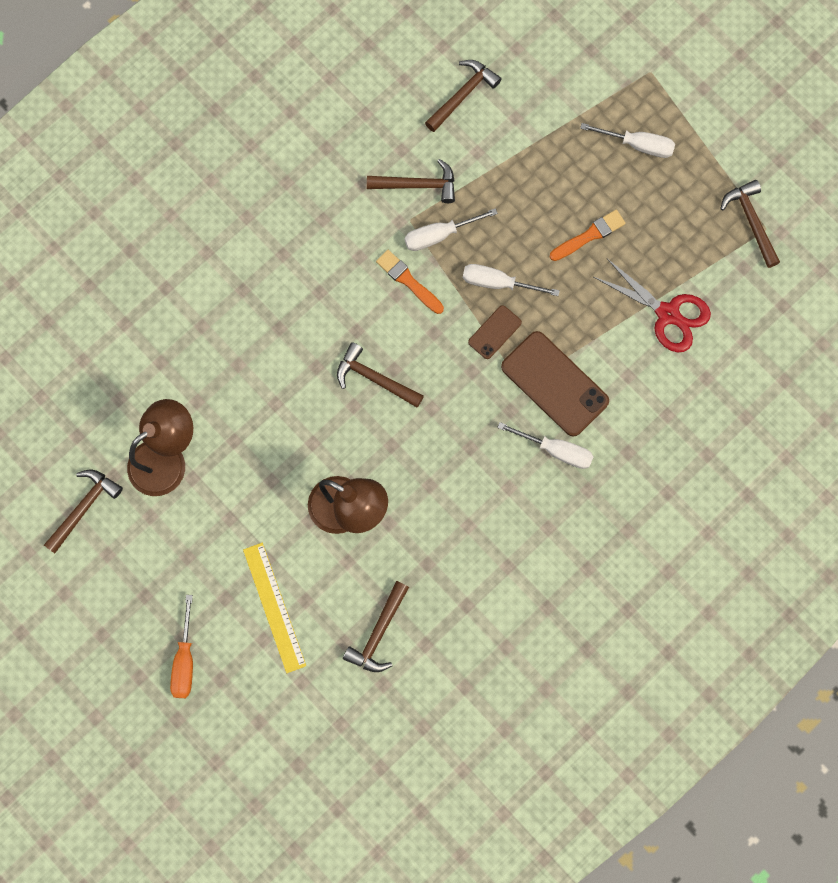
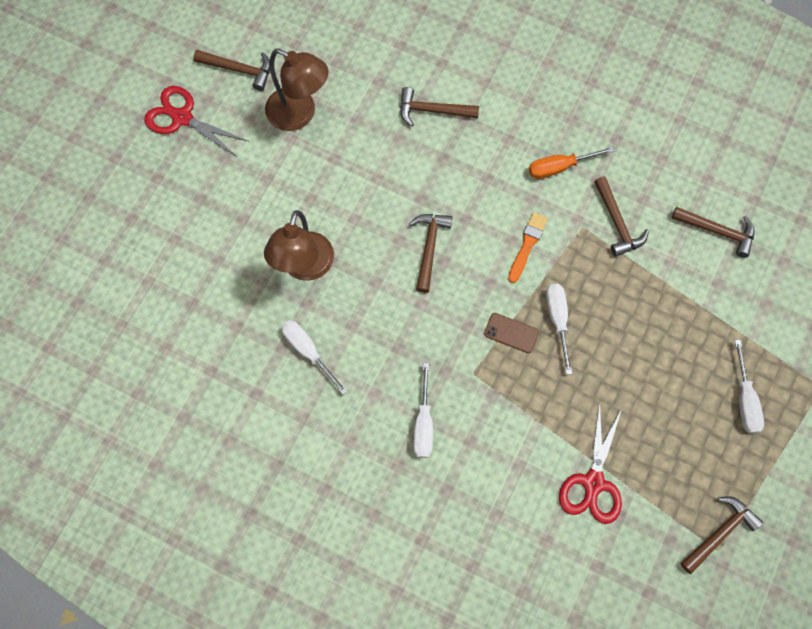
camera: 70 degrees right, 5 degrees down
(119, 589) = (182, 118): none -> red scissors
(185, 660) = (139, 186): orange screwdriver -> orange screwdriver (559, 167)
(274, 607) = (204, 238): yellow ruler -> none
(378, 633) = (208, 328): brown hammer -> brown hammer (432, 110)
(439, 235) = (580, 256): white screwdriver -> white screwdriver (308, 352)
(554, 384) = (485, 401): brown phone -> none
(589, 235) = (637, 385): orange brush -> none

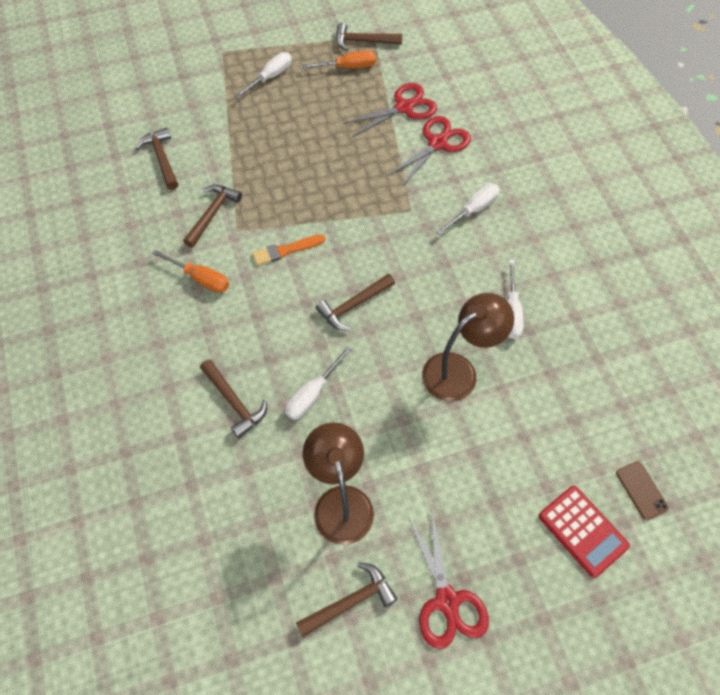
camera: 135 degrees left, 10 degrees down
(128, 230) = (582, 531): none -> red calculator
(239, 70) = (350, 601): brown hammer -> brown hammer turned 90 degrees clockwise
(511, 333) = (360, 211): brown phone -> brown phone (641, 490)
(522, 469) = (437, 143): none -> red scissors
(557, 320) = (322, 194): white screwdriver -> white screwdriver (312, 394)
(695, 483) = (348, 67): none -> orange screwdriver

